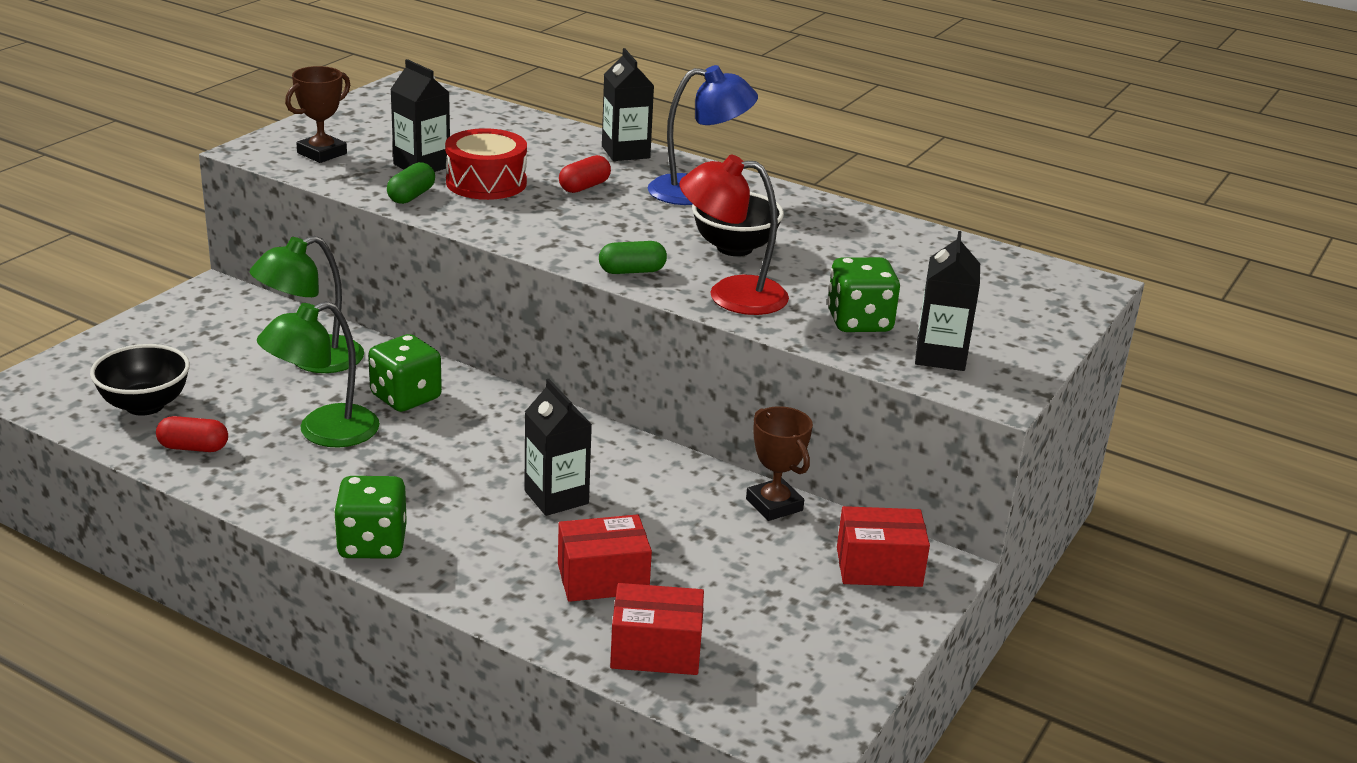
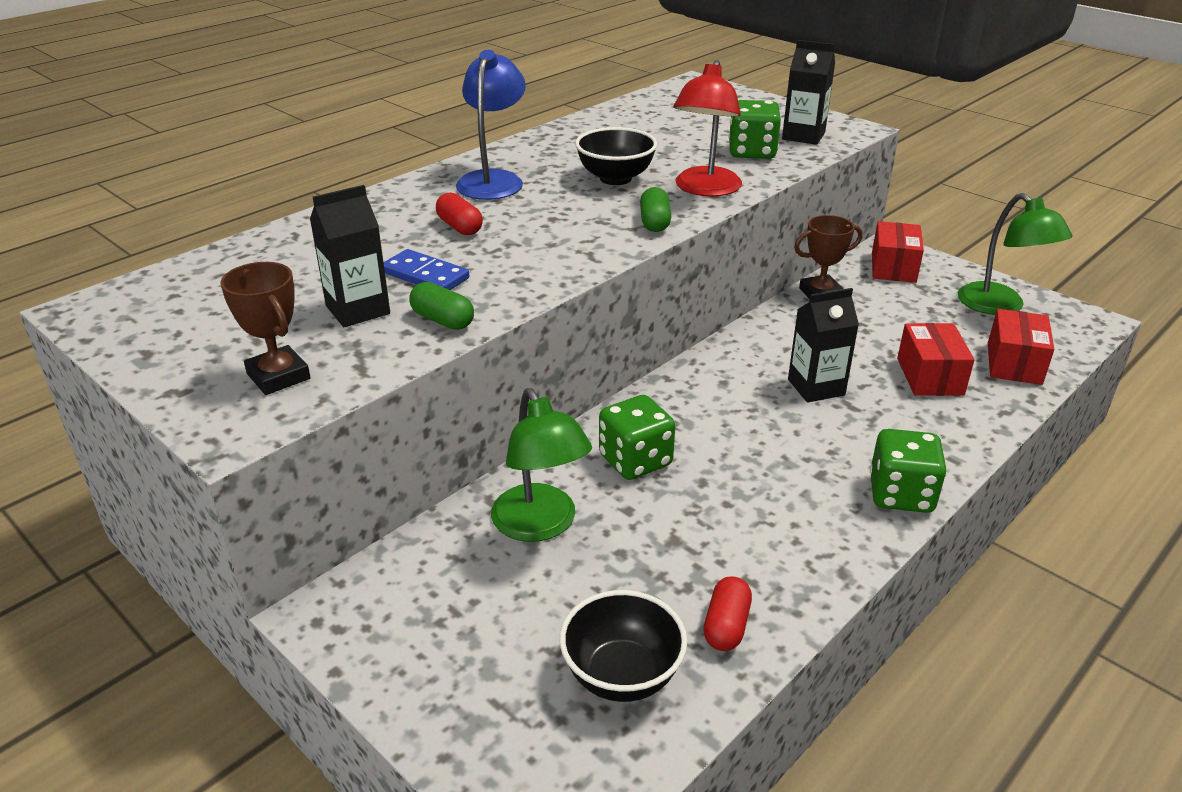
camera: 75 degrees left, 5 degrees up
(323, 432) = (699, 520): green lamp -> green lamp (1000, 306)
(486, 182) = (425, 275): red drum -> blue domino
(625, 152) = (383, 201): black carton -> none

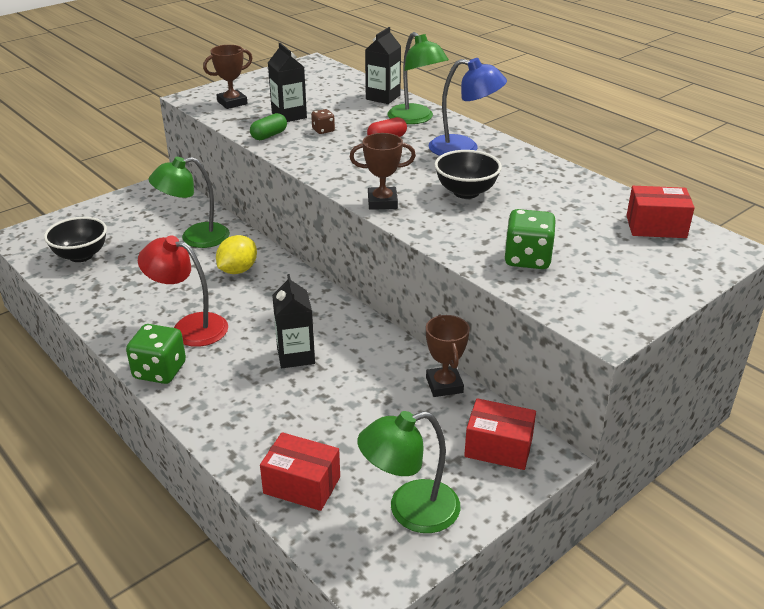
camera: 95 degrees right, 0 degrees up
(390, 210) = (416, 119): none -> green lamp
(425, 275) = (323, 130): blue domino -> brown dice
(635, 461) = (238, 270): green dice -> yellow lemon
(655, 222) = (382, 202): green capsule -> brown trophy
(705, 189) = (442, 227): red lamp -> red lamp (190, 327)
(726, 626) = (92, 287): red capsule -> none
(803, 136) = (576, 294): black carton -> black carton (383, 97)
(930, 376) = (294, 422): red box -> red box (656, 227)

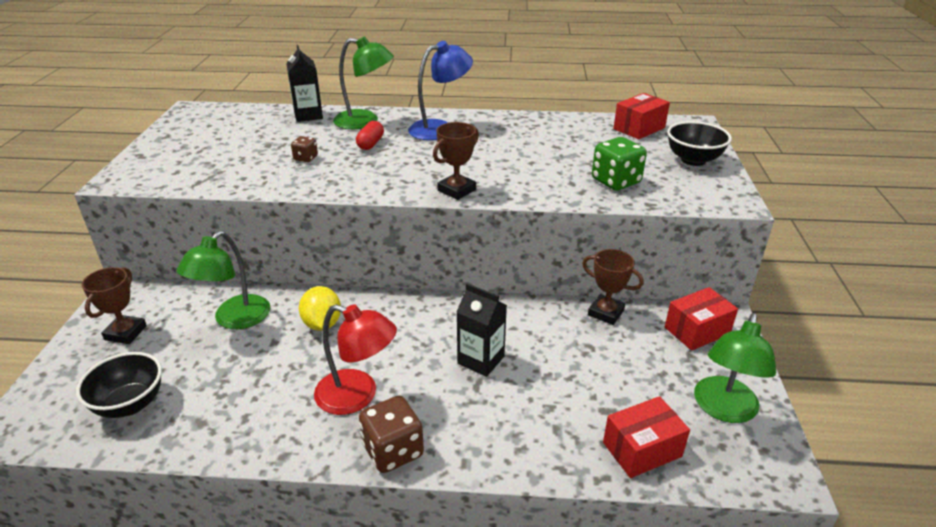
camera: 45 degrees left, 0 degrees up
(159, 371) = (393, 451): green dice -> brown dice
(190, 327) = (357, 396): red lamp -> red lamp turned 135 degrees counterclockwise
(232, 103) = (171, 169): brown trophy -> brown trophy (125, 333)
(269, 135) = (264, 181): green capsule -> none
(289, 115) = (251, 158): black carton -> none
(466, 192) = (498, 157): black bowl -> black bowl (693, 160)

